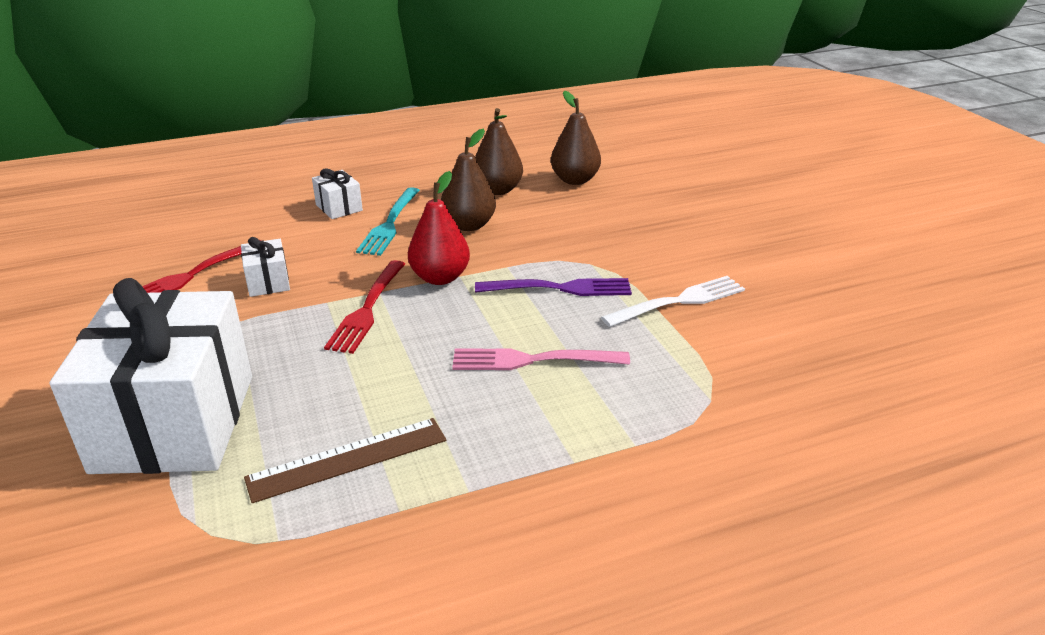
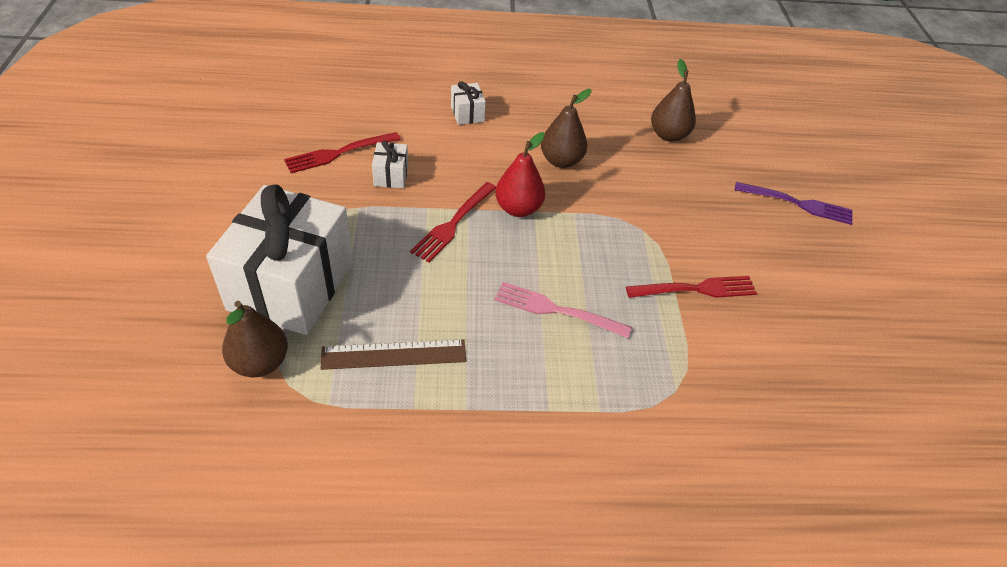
camera: 15 degrees right, 15 degrees up
(390, 224) = (500, 142): turquoise fork -> none
(497, 190) = (599, 129): brown pear -> brown pear (260, 363)
(560, 288) = (606, 247): purple fork -> purple fork (798, 204)
(679, 301) = (696, 289): white fork -> red fork

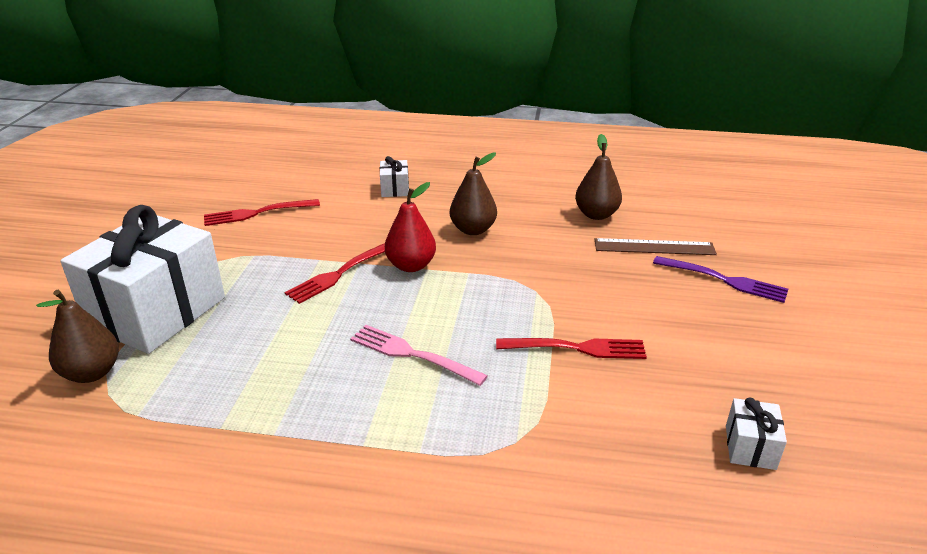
camera: 15 degrees right, 15 degrees down
(391, 175) = (297, 232): white gift -> white gift (750, 447)
(394, 354) = (225, 378): brown ruler -> brown ruler (654, 247)

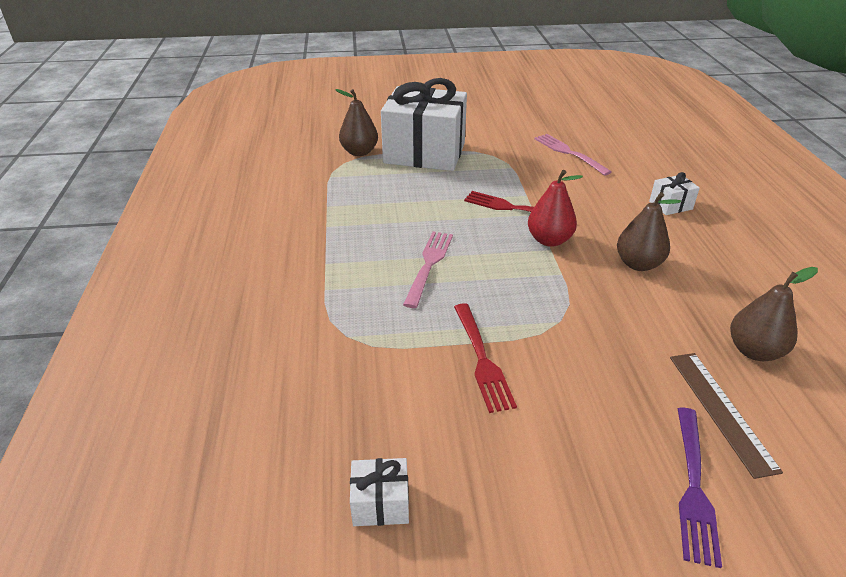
camera: 75 degrees right, 5 degrees up
(257, 213) = (569, 153): red fork -> pink fork

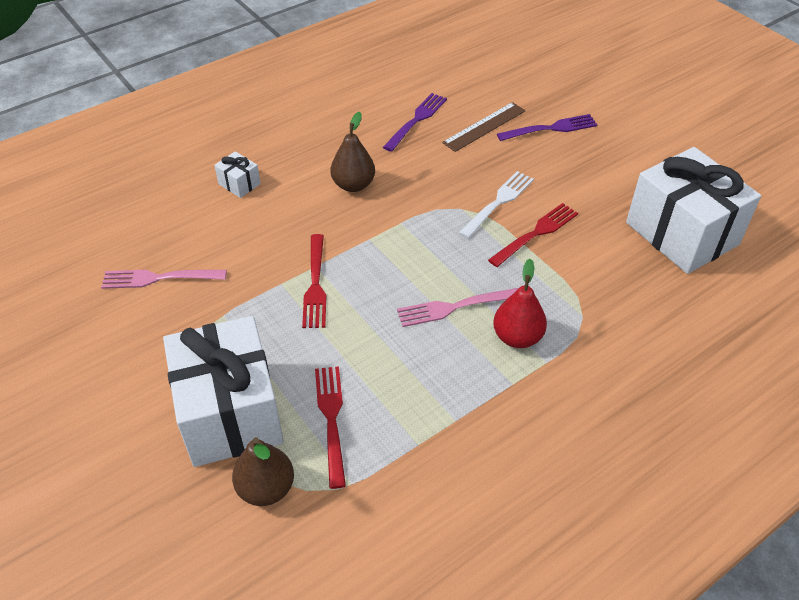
camera: 120 degrees left, 10 degrees up
(380, 503) = (681, 233): white gift -> white gift, size x2.49
(382, 182) = (331, 419): none -> red fork
(549, 240) = (355, 243): red pear -> red pear (517, 337)
(552, 353) = (498, 202): none -> white fork
(569, 153) = (159, 278): pink fork -> pink fork turned 60 degrees clockwise
(754, 351) = (416, 120): brown pear -> purple fork

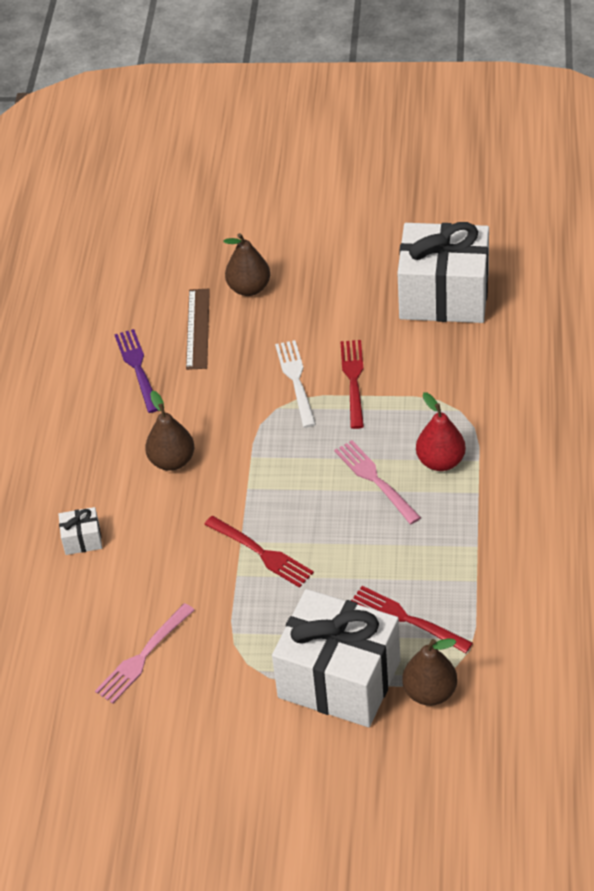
camera: 45 degrees left, 0 degrees up
(454, 307) = (375, 480): pink fork -> pink fork turned 120 degrees clockwise
(551, 128) = (249, 288): purple fork -> brown pear

